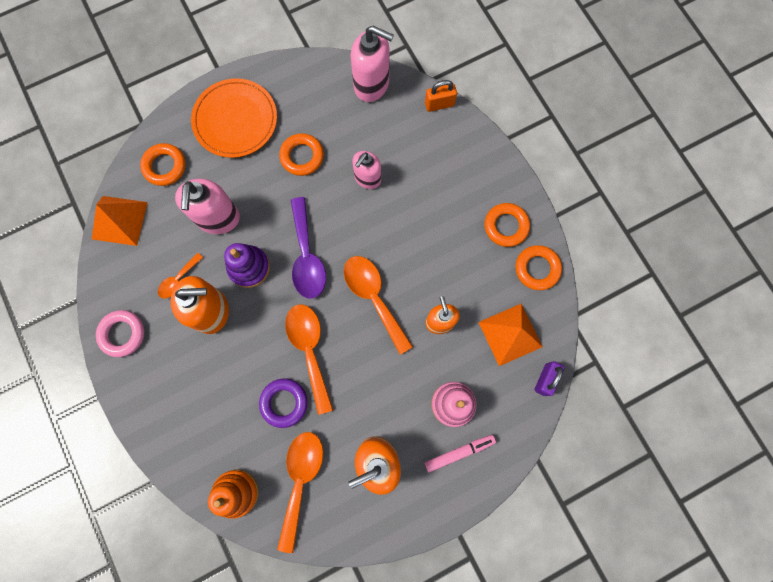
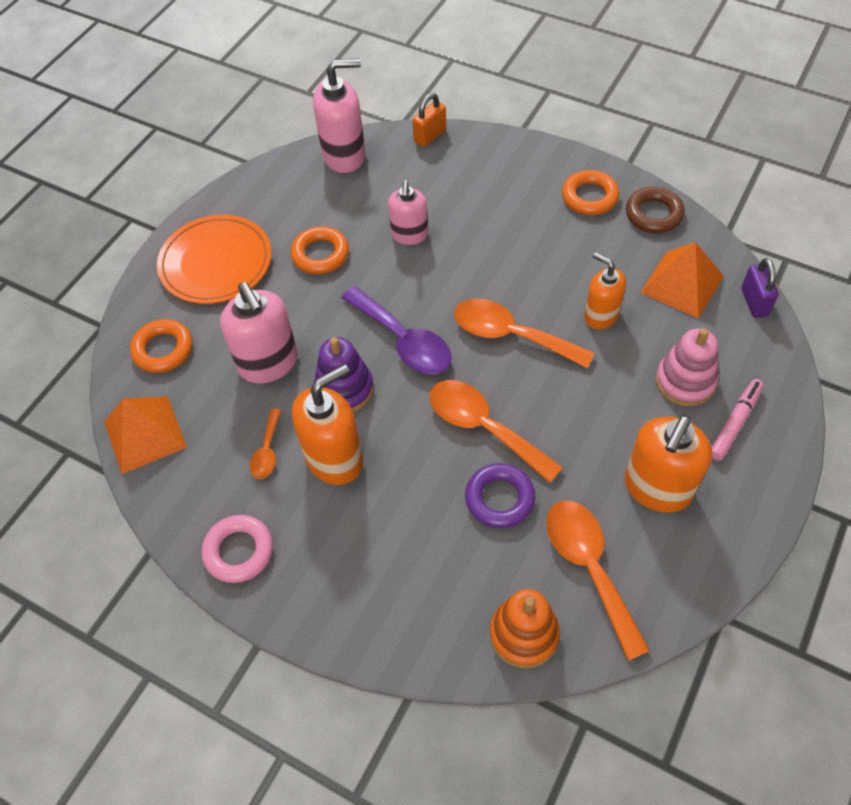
camera: 30 degrees left, 20 degrees down
(537, 269) = (653, 214): orange ring -> brown ring

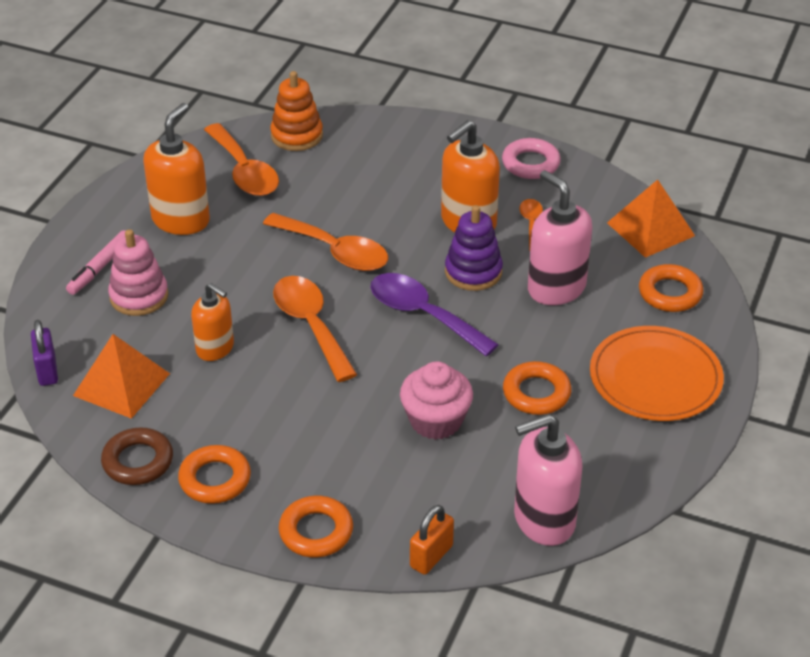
camera: 170 degrees right, 15 degrees down
(409, 235) = (436, 421): pink soap dispenser -> pink cupcake
(499, 499) = (318, 206): purple ring -> none
(511, 156) = (316, 531): none -> orange ring
(511, 335) = (311, 325): orange spoon -> orange spoon turned 135 degrees counterclockwise

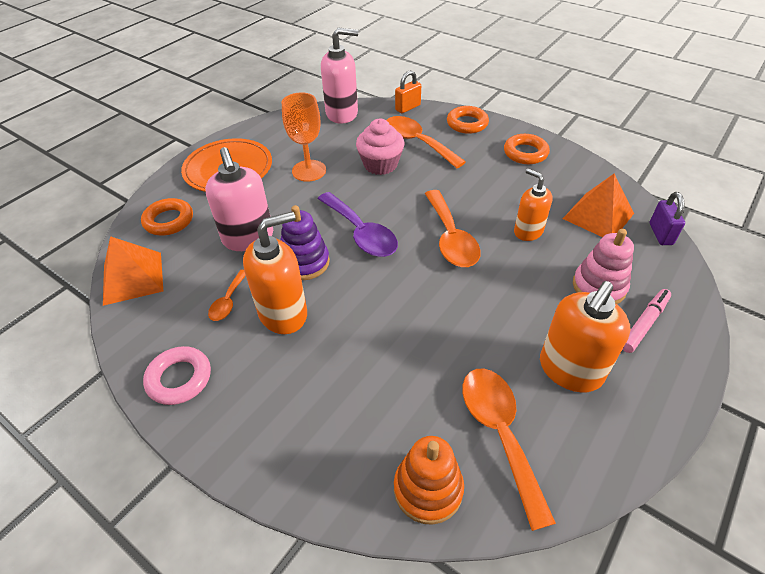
camera: 165 degrees left, 5 degrees up
(138, 461) = (576, 168): brown ring -> none
(335, 251) = (417, 303): orange spoon -> orange spoon (417, 142)
(536, 393) = (309, 171): orange ring -> orange goblet

